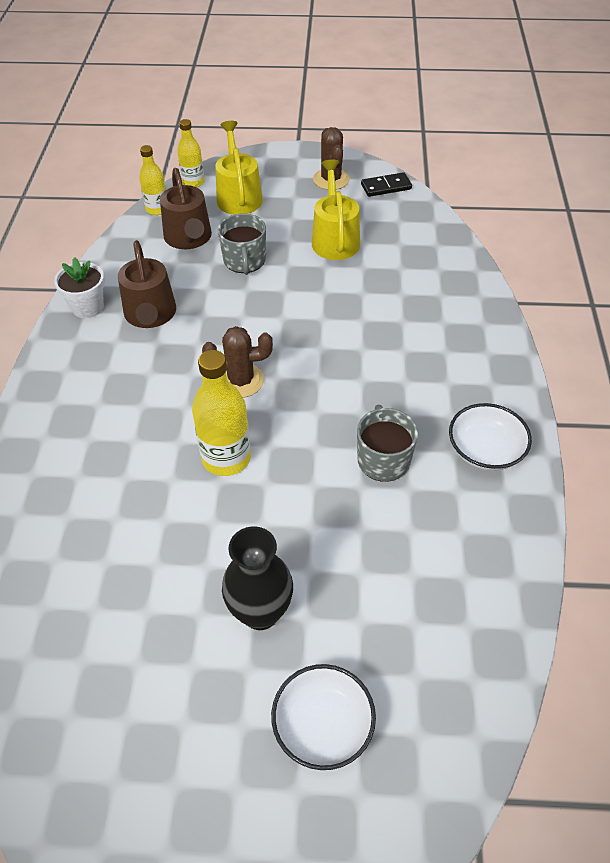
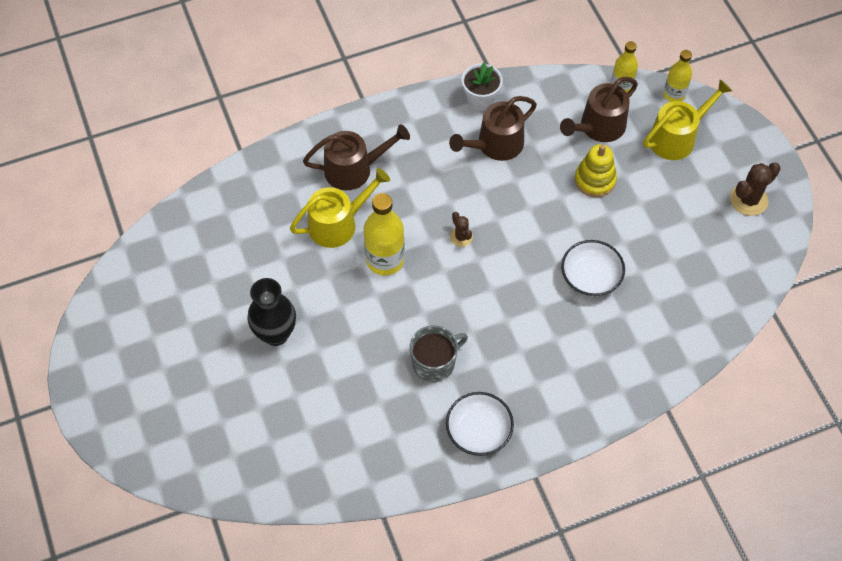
camera: 65 degrees right, 10 degrees up
(85, 445) = (354, 169): none -> brown watering can
(241, 381) = (461, 237): brown cactus -> brown cactus, size x0.60
(244, 261) = (595, 180): grey mug -> yellow stacking toy
(323, 725) = (217, 399): white bowl -> white bowl (590, 277)
(335, 239) = (664, 236): yellow watering can -> yellow watering can (338, 224)
(386, 187) = (767, 249): black domino -> none

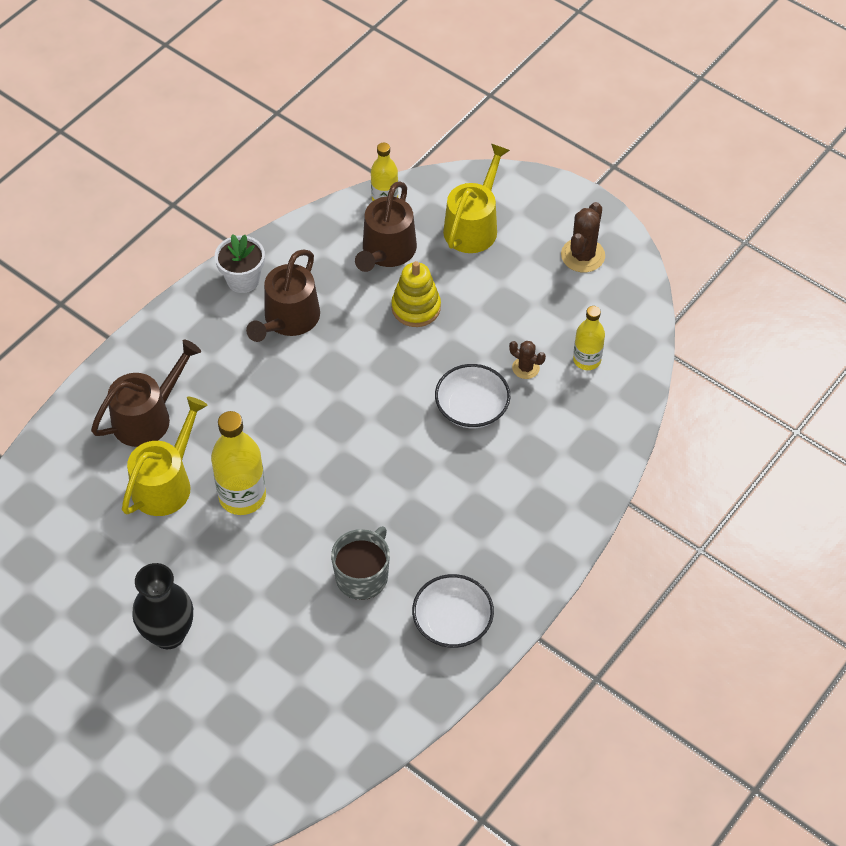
camera: 30 degrees left, 5 degrees down
(461, 237) = (310, 432): brown cactus -> brown cactus (525, 368)
(674, 94) = (444, 183): yellow bottle -> yellow bottle (587, 360)

